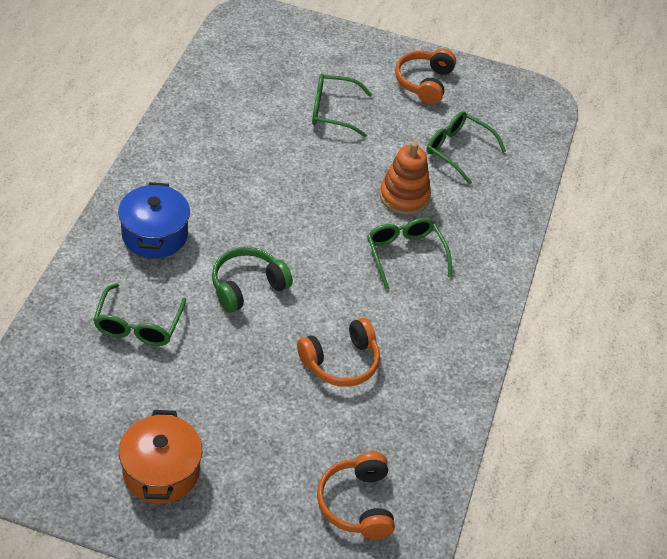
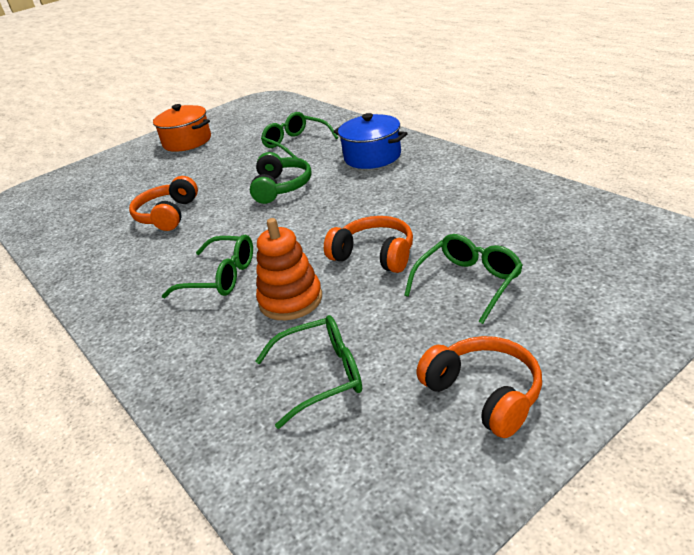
camera: 135 degrees right, 15 degrees down
(357, 503) = (73, 199): orange headphones -> orange headphones (374, 255)

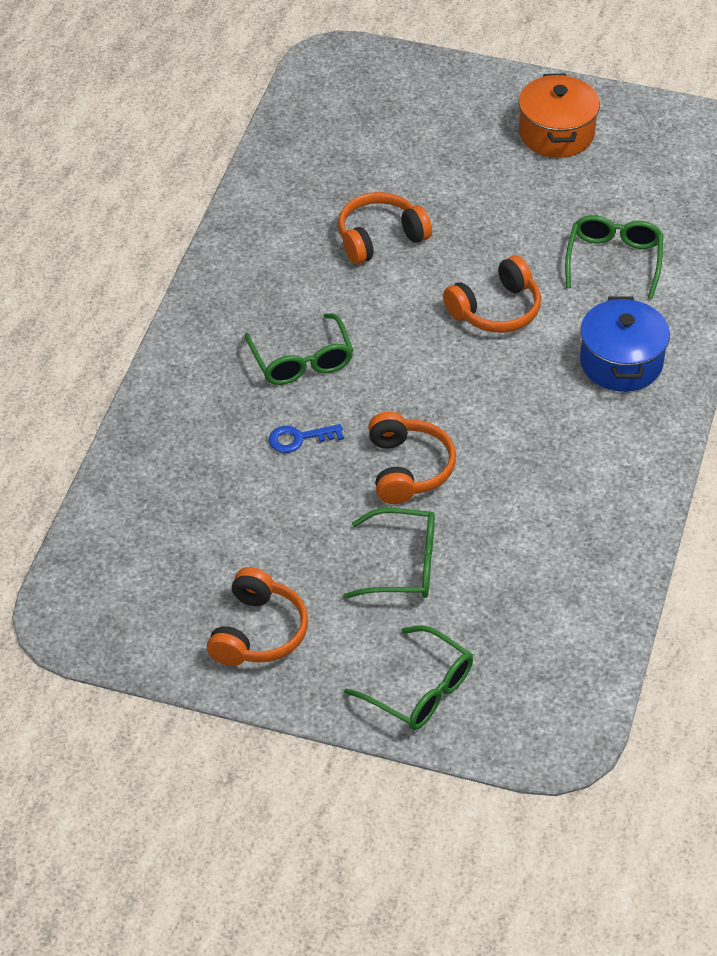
camera: 50 degrees right, 15 degrees up
(281, 187) = (496, 310): green headphones -> orange headphones
(290, 300) = (299, 439): orange stacking toy -> blue key
(322, 376) = (217, 516): green glasses -> green glasses (420, 690)

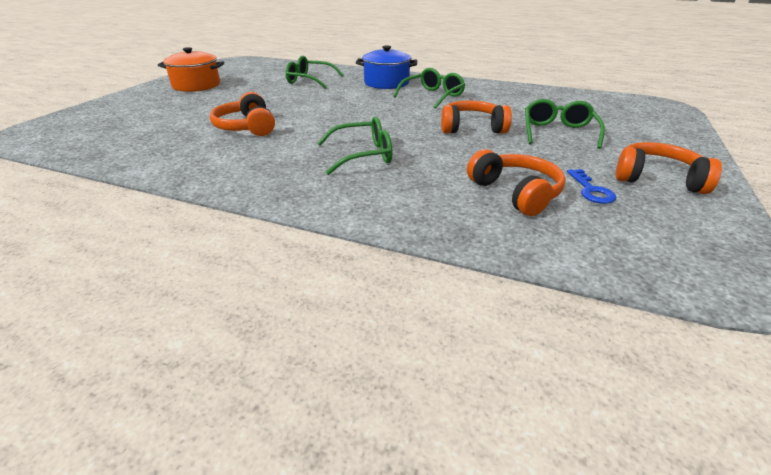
camera: 85 degrees left, 15 degrees down
(299, 439) = (447, 158): blue key -> blue key (591, 190)
(420, 690) = (660, 132): green glasses -> green glasses (433, 96)
(496, 310) = (335, 103): orange headphones -> orange headphones (515, 193)

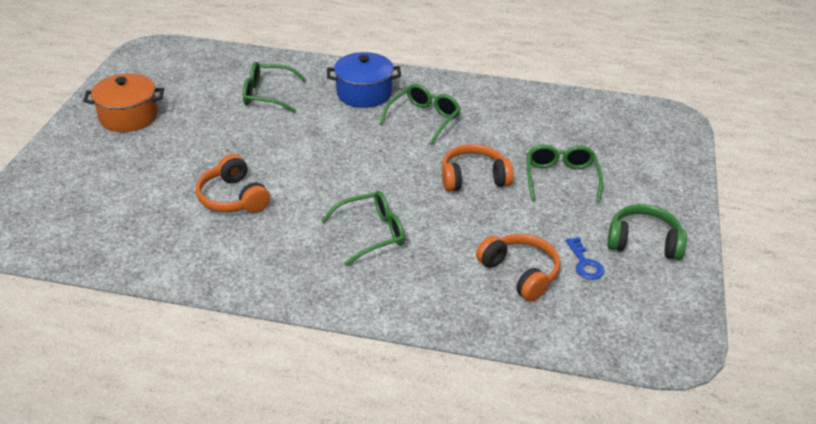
camera: 10 degrees left, 5 degrees up
(657, 179) = (644, 242): orange headphones -> green headphones

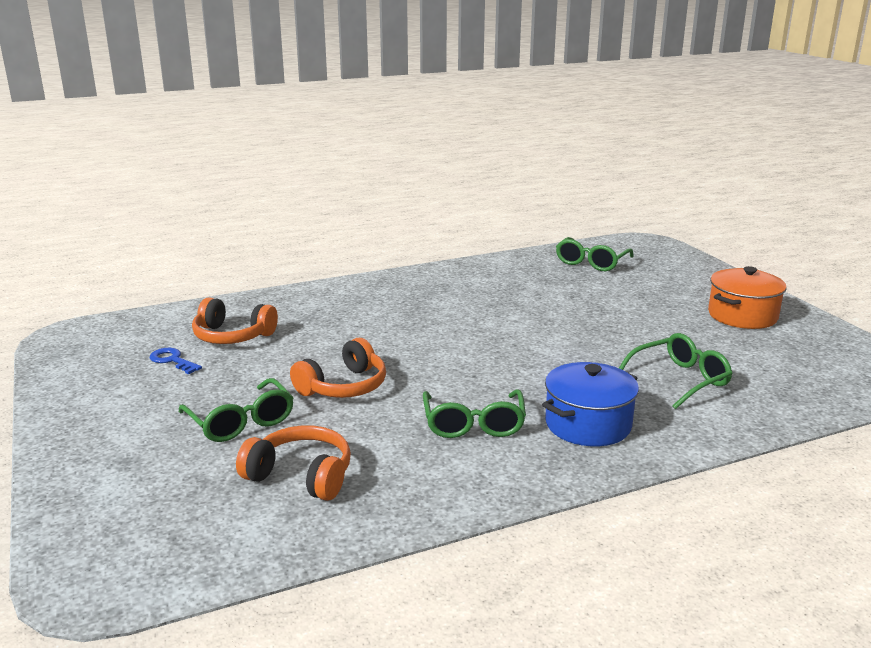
camera: 145 degrees right, 15 degrees down
(233, 198) = (537, 301): orange headphones -> orange headphones (301, 476)
(372, 233) = (390, 319): green glasses -> green glasses (591, 262)
(644, 242) = (112, 395): green headphones -> none

